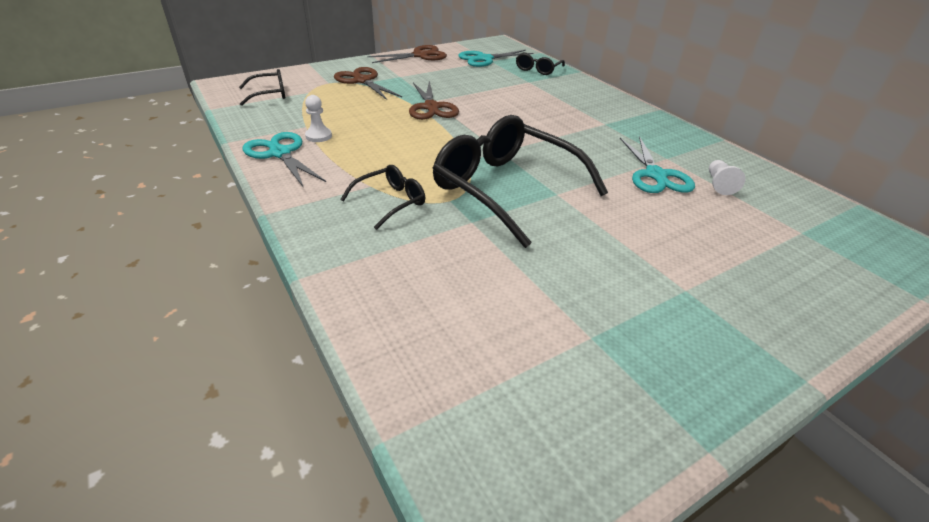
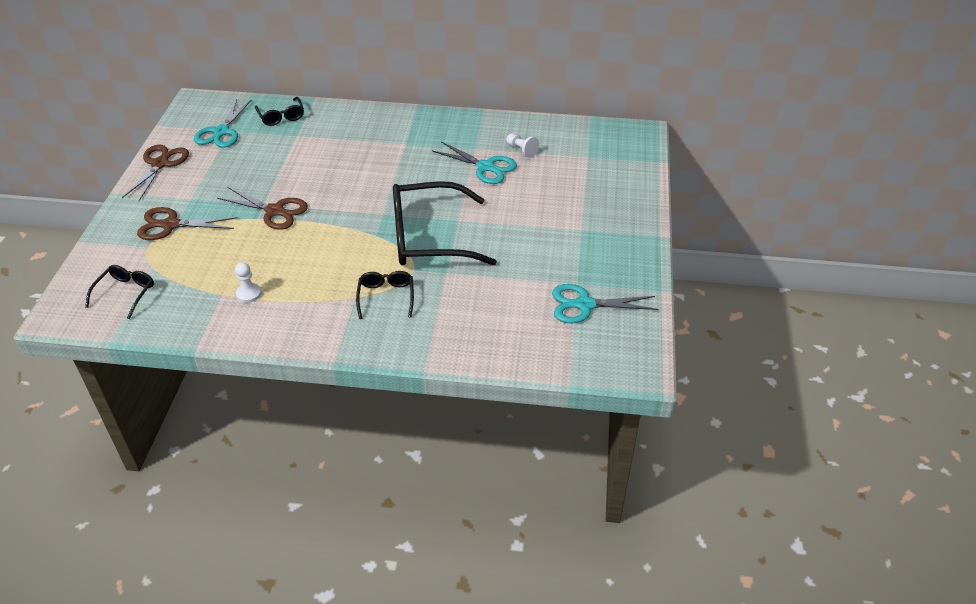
camera: 50 degrees left, 5 degrees up
(280, 153) = (253, 325): turquoise scissors -> turquoise scissors (585, 305)

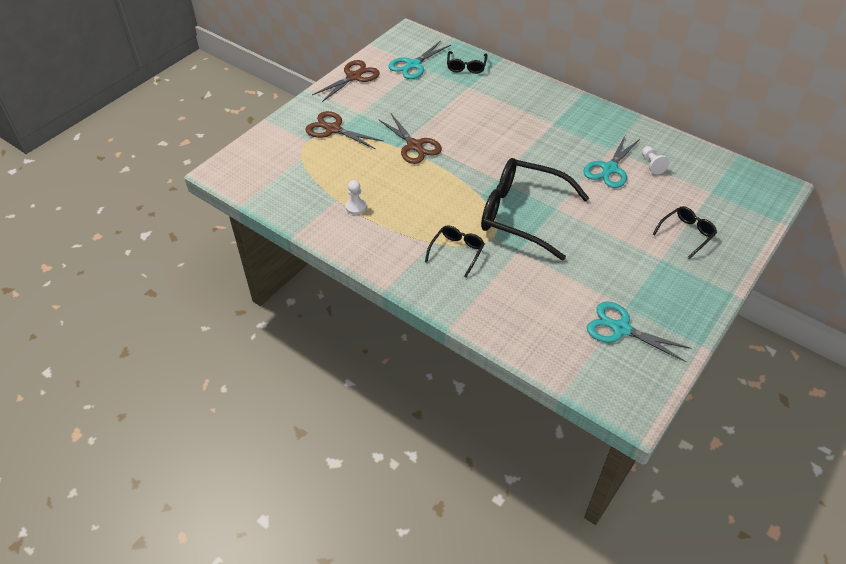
camera: 30 degrees right, 5 degrees up
(125, 293) = (272, 172): black glasses -> black glasses (686, 234)
(485, 167) = (610, 169): turquoise scissors -> turquoise scissors turned 60 degrees clockwise

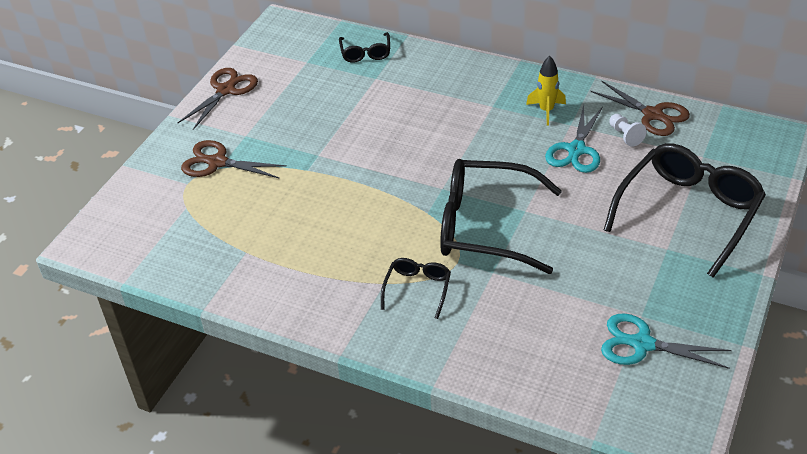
camera: 10 degrees left, 5 degrees down
(356, 207) = (274, 257): white pawn -> none
(413, 65) = (298, 62): turquoise scissors -> none
(414, 146) = (327, 165): brown scissors -> brown scissors (653, 114)
(594, 134) = (546, 111): none -> yellow rocket
(686, 234) = (688, 212): black glasses -> black glasses, size x2.11

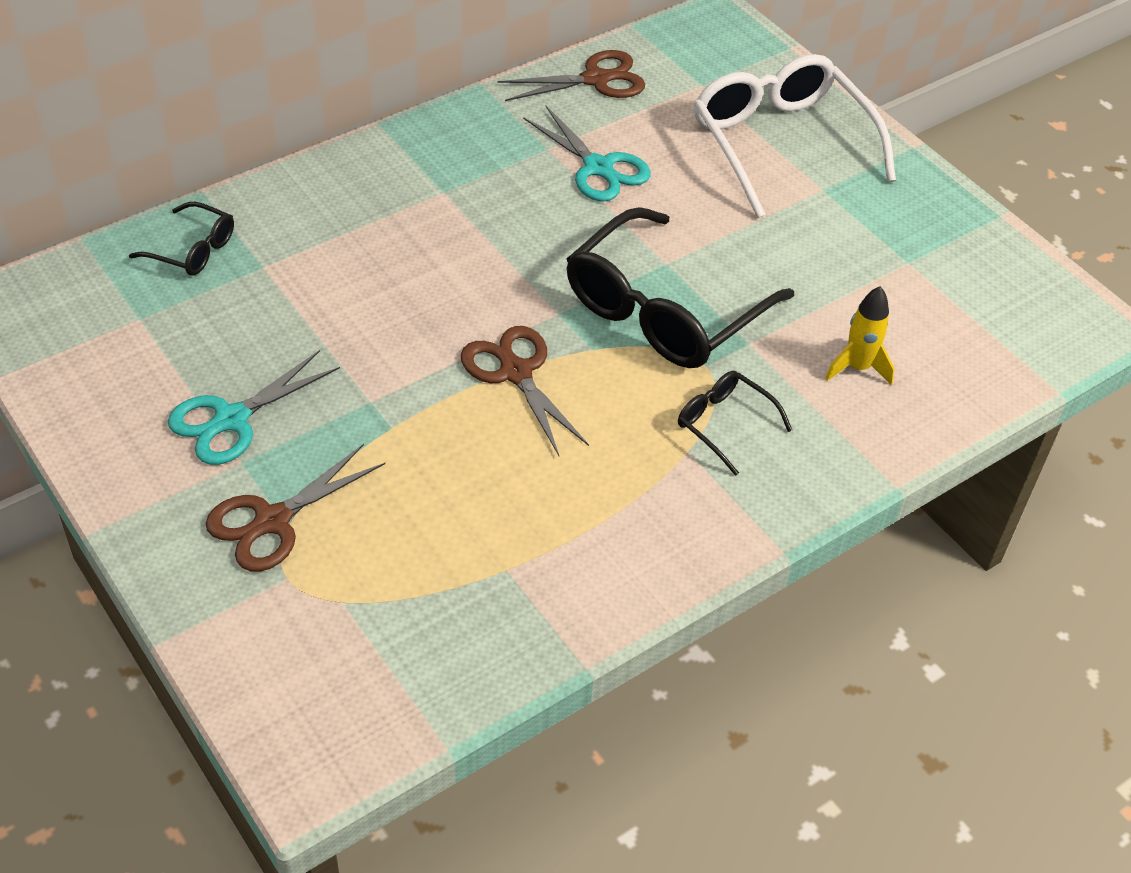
camera: 65 degrees left, 5 degrees up
(225, 90) = (102, 438): brown scissors -> brown scissors (515, 373)
(546, 111) = (501, 153): yellow rocket -> yellow rocket (857, 368)
(625, 135) = (611, 118): white pawn -> none
(642, 344) = (951, 284): turquoise scissors -> turquoise scissors (232, 419)
(688, 212) = (781, 144): black glasses -> white glasses

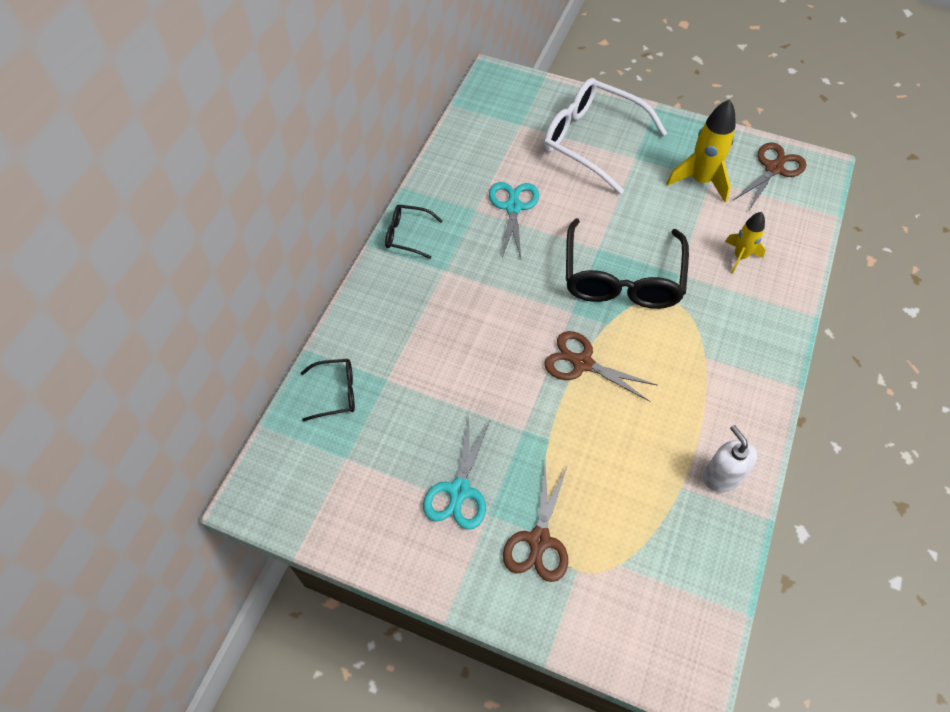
camera: 30 degrees left, 10 degrees up
(571, 588) = (721, 476): none -> white soap dispenser
(595, 79) = (463, 151): brown scissors -> brown scissors (773, 169)
(598, 167) = (513, 207): turquoise scissors -> turquoise scissors turned 105 degrees counterclockwise
(724, 424) = (708, 329): black glasses -> black glasses (407, 235)
(891, 257) = (700, 181): none -> yellow rocket

